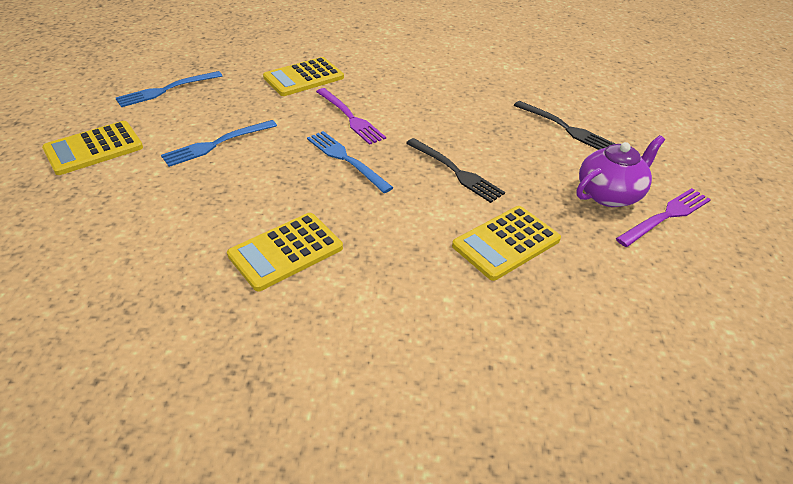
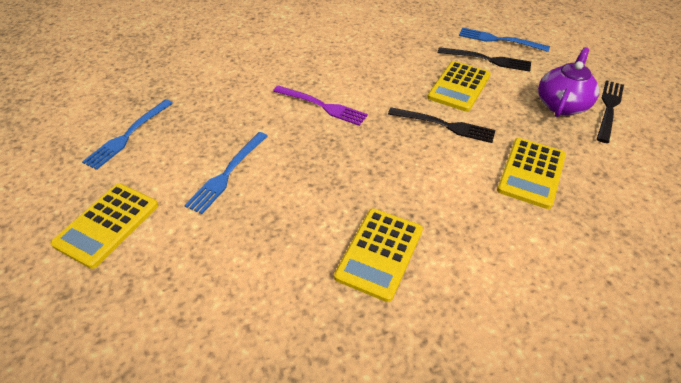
camera: 25 degrees left, 5 degrees up
(303, 77) = (249, 81): yellow calculator -> yellow calculator (459, 86)
(346, 159) = (353, 146): blue fork -> blue fork (499, 40)
(666, 216) = (609, 108): purple fork -> black fork

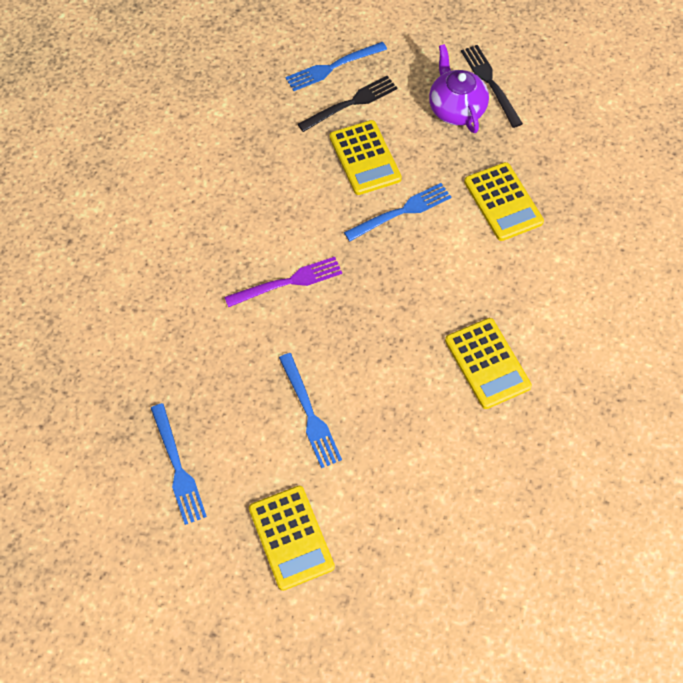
camera: 50 degrees left, 15 degrees up
(445, 125) = (401, 212): black fork -> blue fork

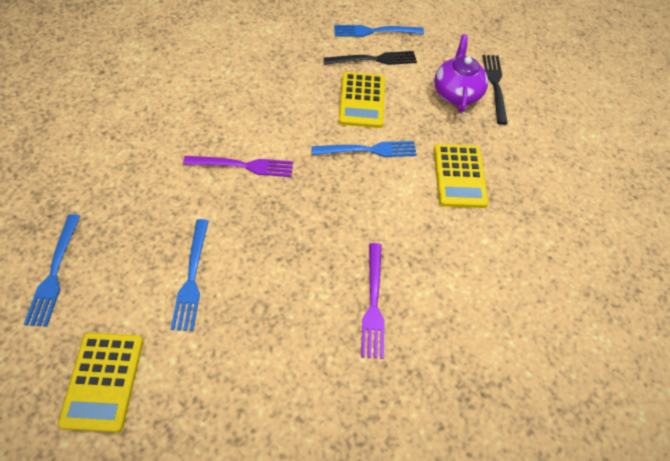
camera: 20 degrees right, 5 degrees down
(487, 363) = (373, 303): yellow calculator -> purple fork

